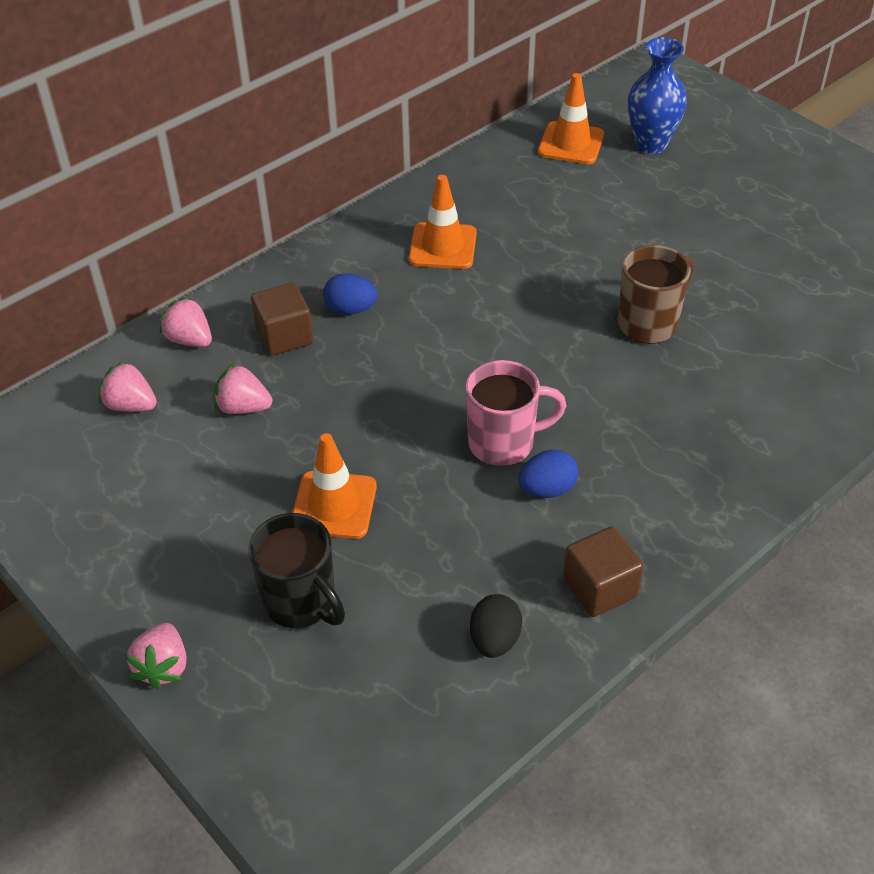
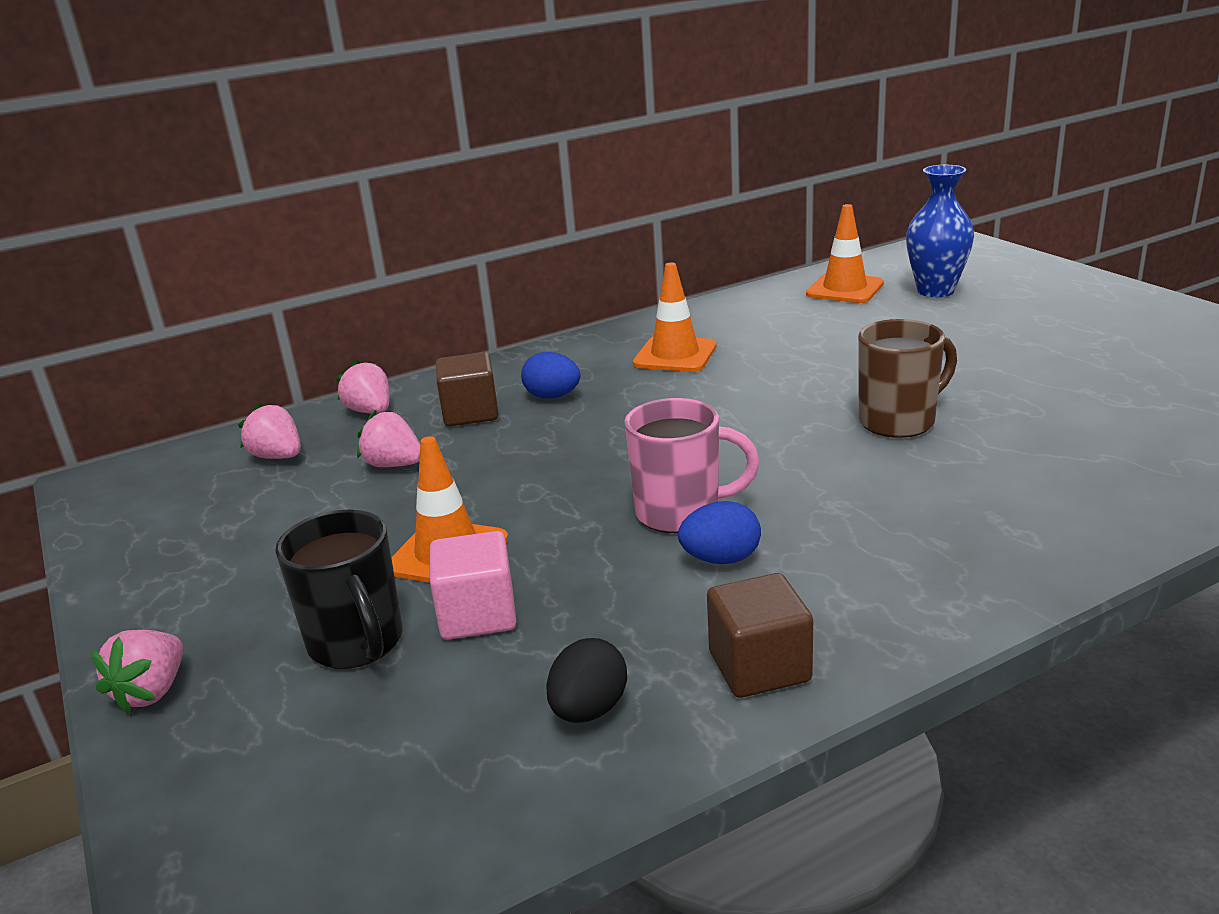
camera: 15 degrees right, 20 degrees down
(382, 564) = (477, 615): none -> pink cube

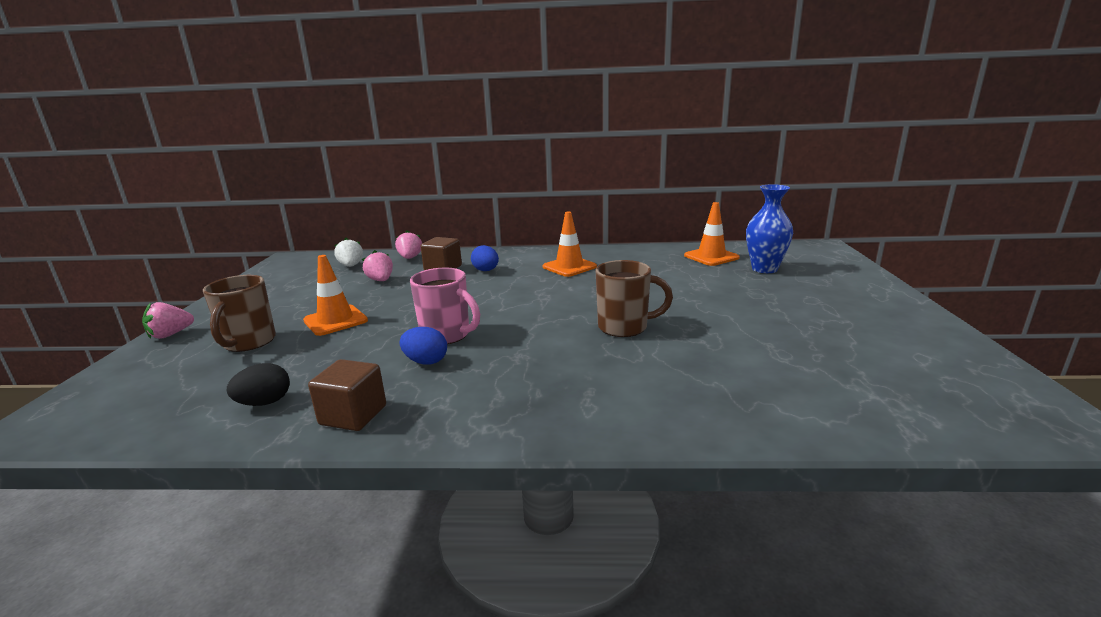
camera: 30 degrees right, 5 degrees down
(278, 456) = (351, 266): pink strawberry -> white strawberry
(357, 643) = (248, 342): black mug -> brown mug
(477, 615) = (301, 348): pink cube -> none

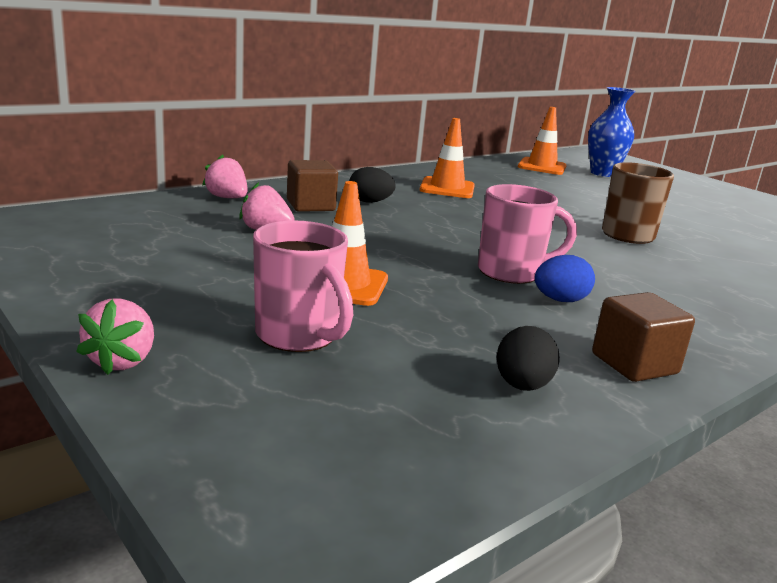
camera: 45 degrees left, 0 degrees up
(248, 342) = (298, 336): brown mug -> pink mug
(351, 266) = (161, 217): white strawberry -> none
(486, 270) = (370, 202): blue egg -> black egg

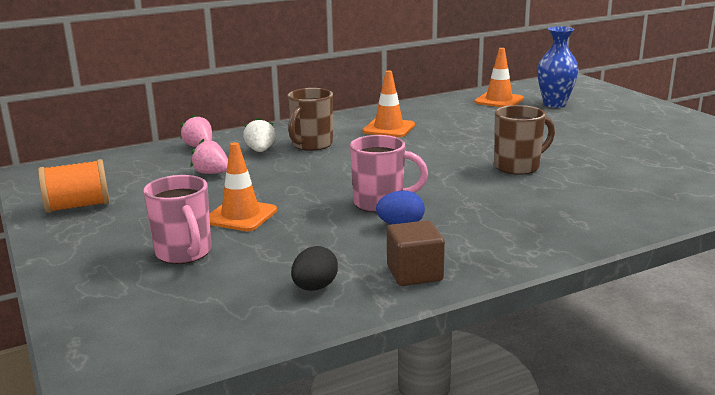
camera: 15 degrees right, 0 degrees up
(95, 267) = (78, 206): none -> orange spool
(122, 361) = (64, 269): pink strawberry -> none
(310, 206) = (260, 151): brown cube -> white strawberry
(370, 202) = (311, 145): black egg -> brown mug

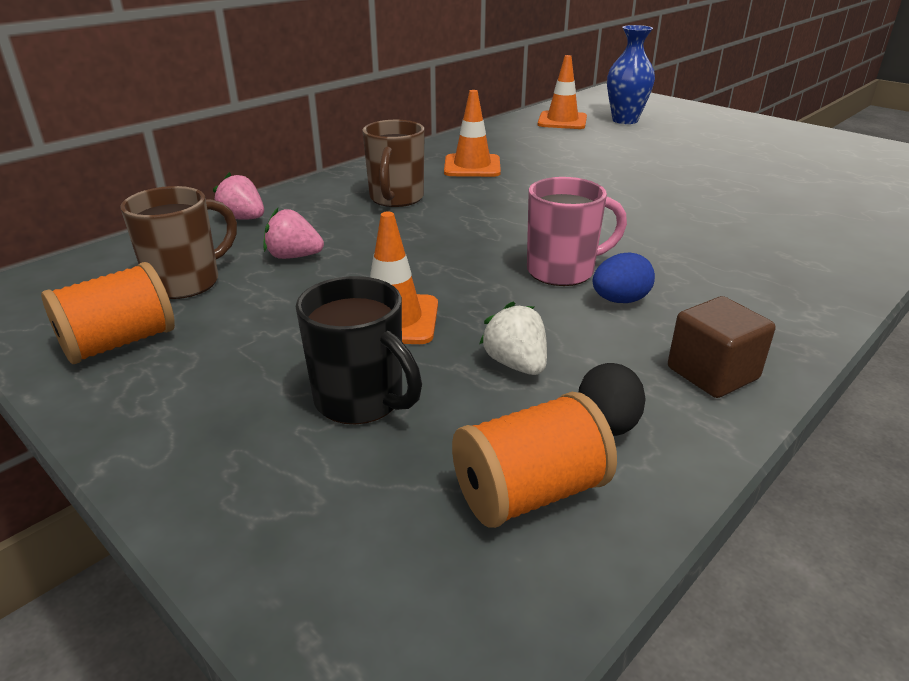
camera: 20 degrees left, 10 degrees up
(184, 253) = (361, 400): pink mug -> black mug
(235, 309) = (529, 492): none -> orange spool
(260, 151) = (335, 214): white strawberry -> white strawberry (516, 364)
(518, 166) = (669, 199): brown mug -> brown mug (186, 282)

